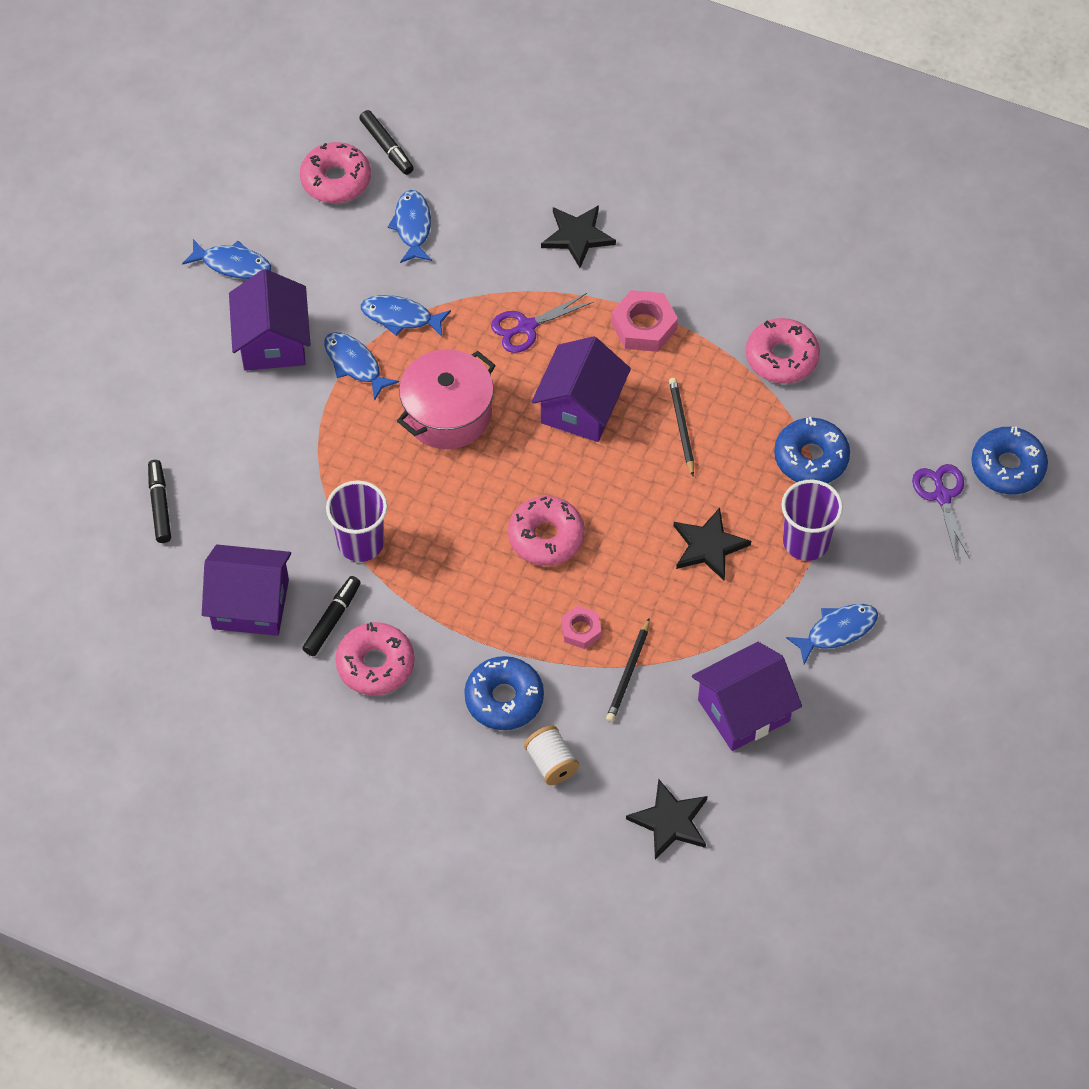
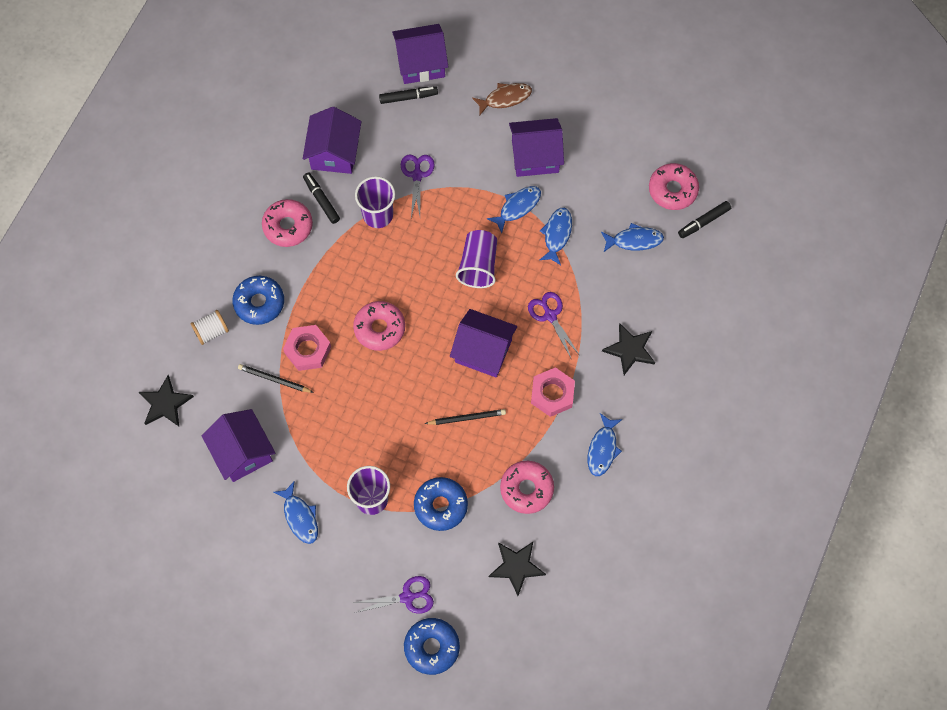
camera: 90 degrees right, 10 degrees up
(101, 489) = (421, 63): none -> purple house
(172, 378) = (505, 98): none -> brown fish
(232, 264) = (598, 129): blue fish -> blue fish (603, 449)
(296, 492) = (417, 175): none -> purple scissors
(332, 619) = (321, 200): black marker -> black marker turned 150 degrees counterclockwise
(447, 413) = (478, 265): pink pot -> purple cup
(581, 630) = (308, 350): pink nut -> pink nut, size x1.64
(708, 546) = (369, 433): black star -> black star (516, 566)

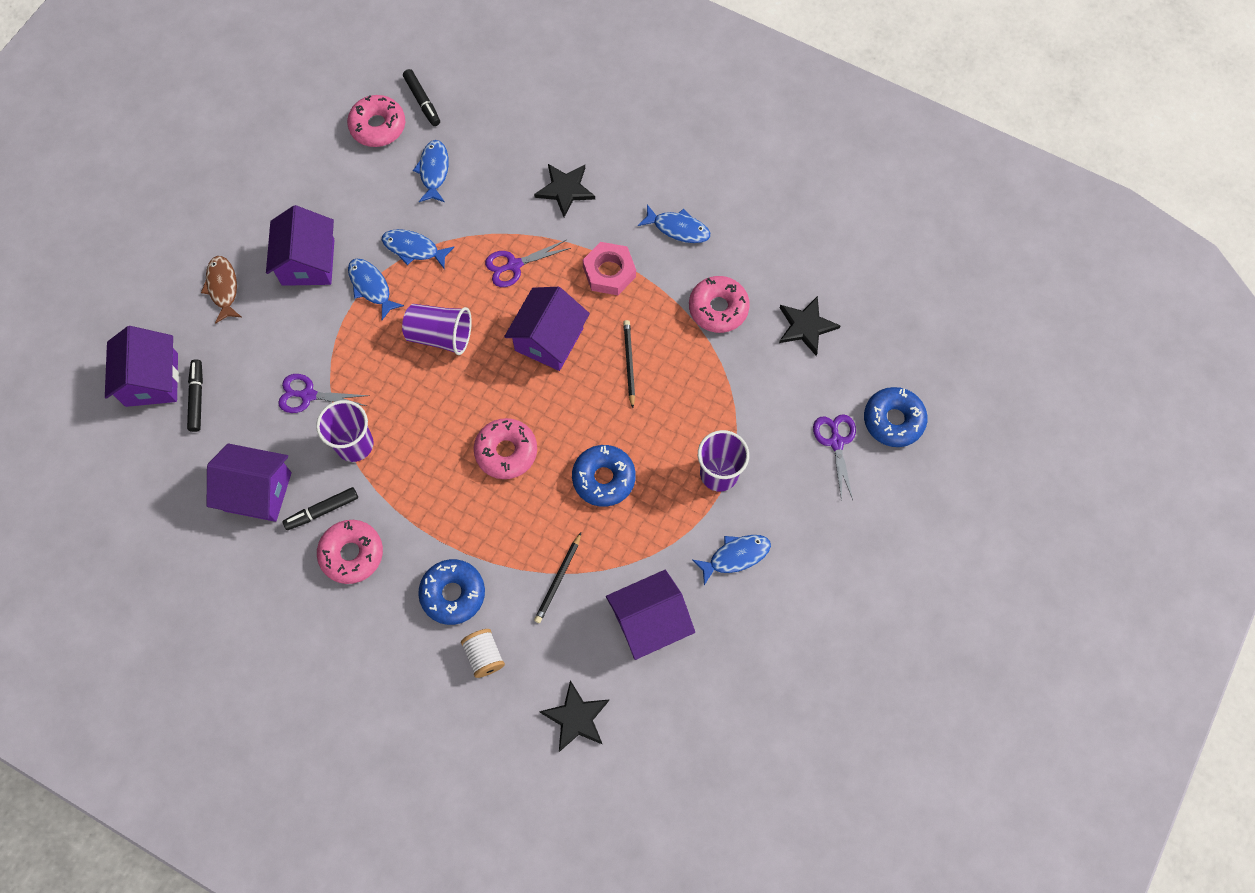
camera: 85 degrees left, 0 degrees up
(308, 350) = (524, 537): pink nut -> none
(440, 506) = (732, 399): blue donut -> blue donut (603, 478)

